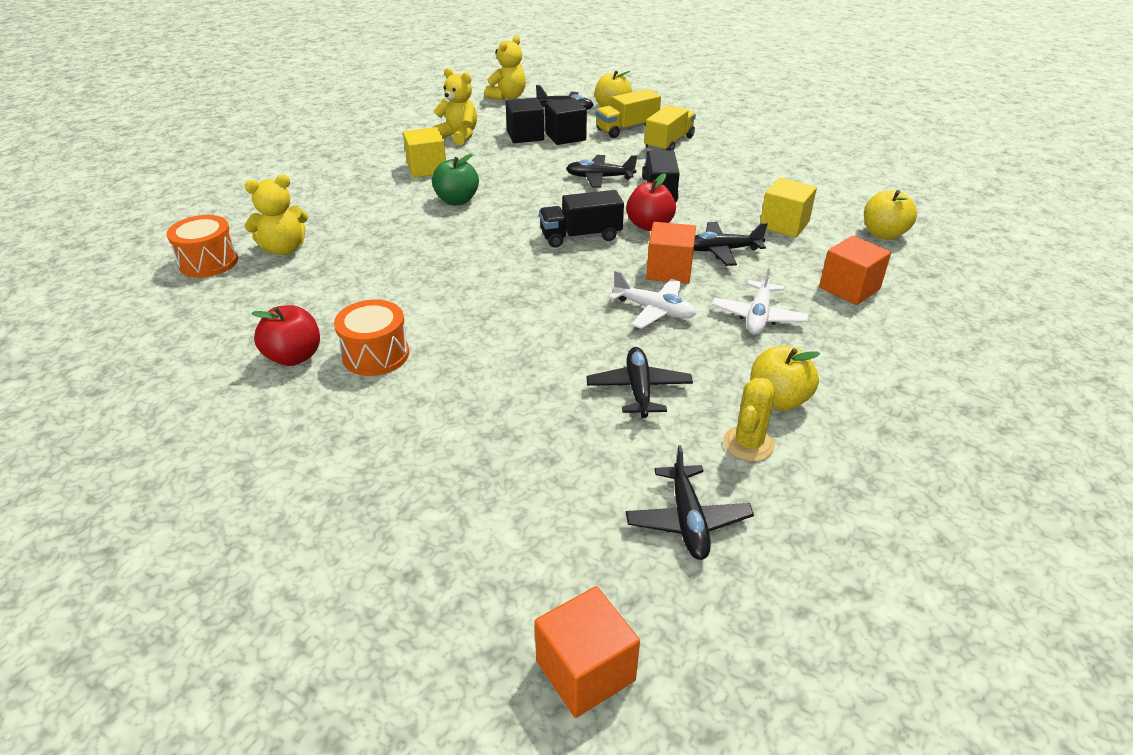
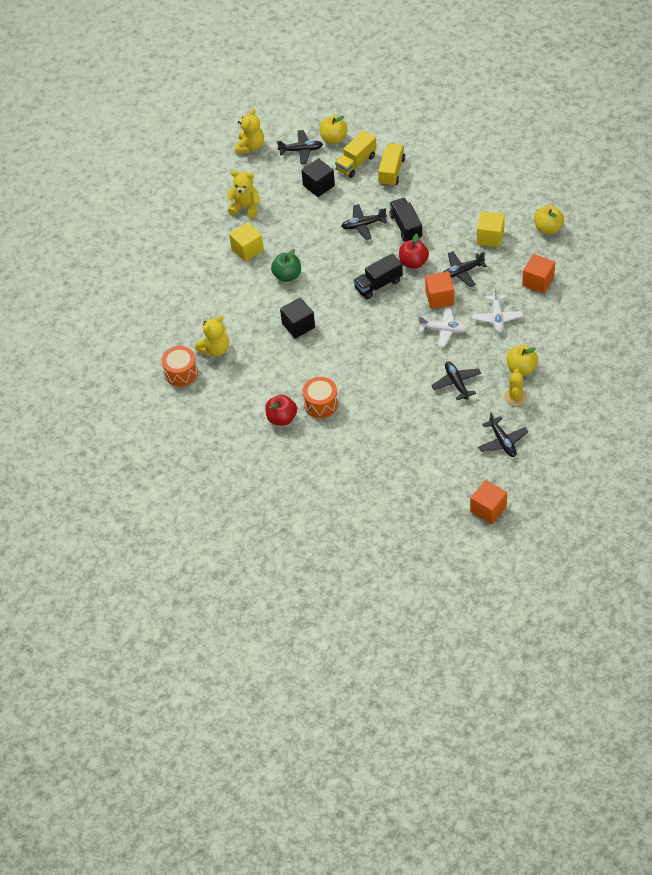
camera: 15 degrees left, 15 degrees up
(525, 135) = (290, 192): black cube -> black cube (298, 325)

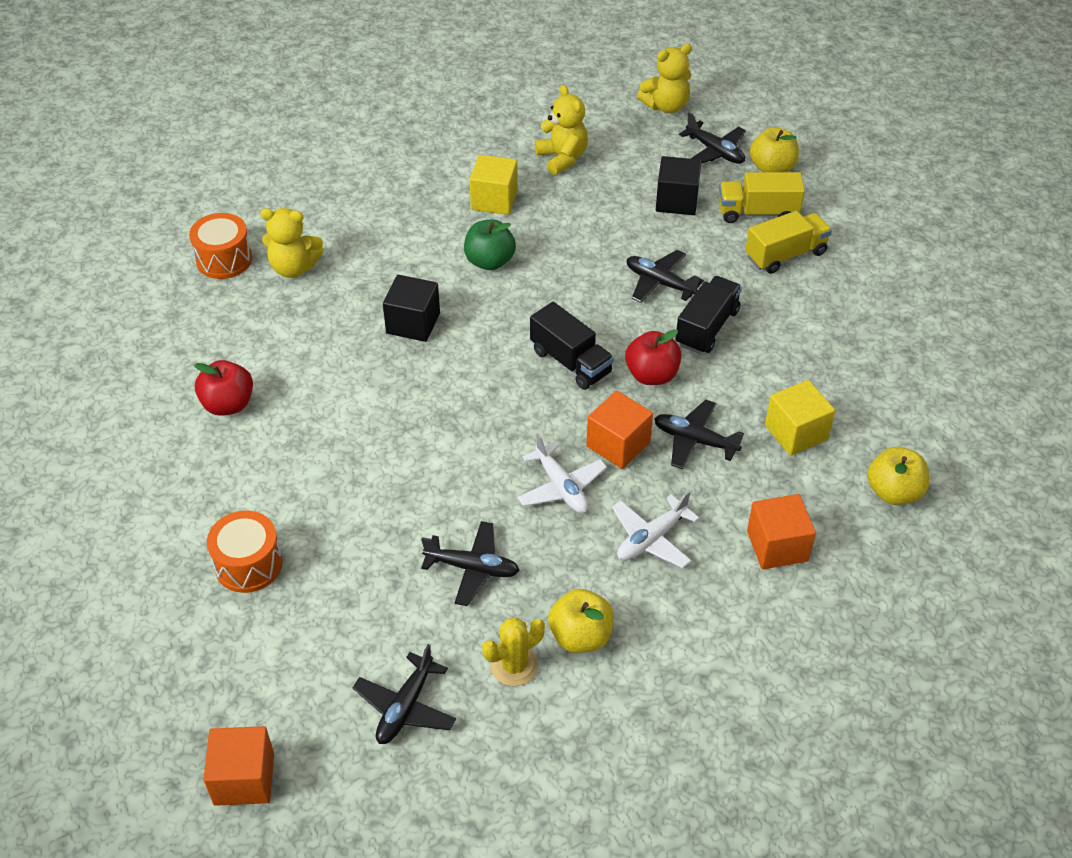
camera: 45 degrees right, 5 degrees down
(321, 404) = (291, 431): orange drum -> orange drum (248, 564)
(378, 285) = (571, 362): black truck -> black truck turned 150 degrees counterclockwise
(456, 383) = (472, 568): black plane -> black plane turned 75 degrees clockwise

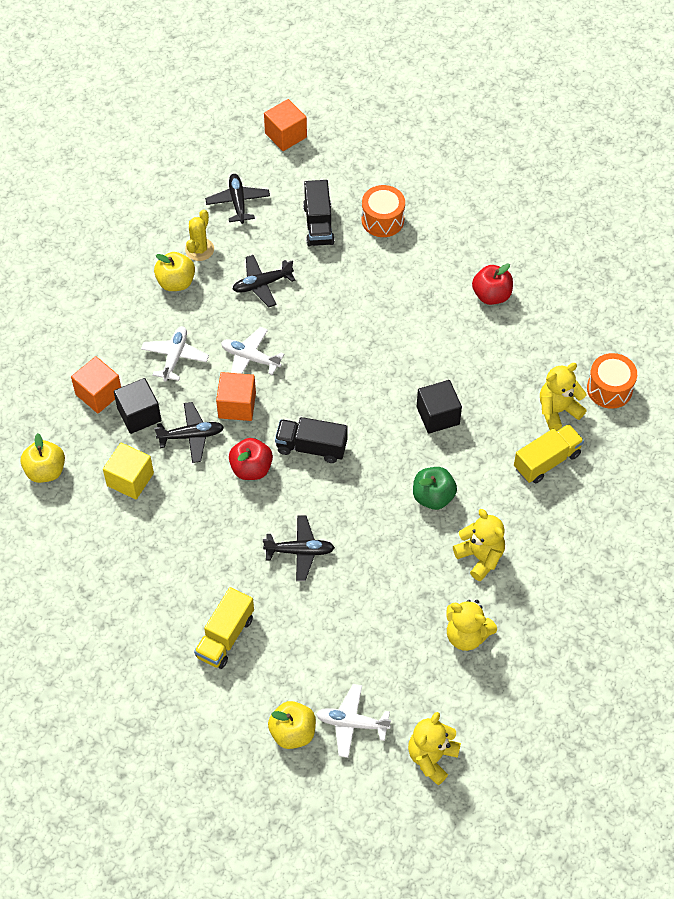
camera: 145 degrees right, 10 degrees up
(494, 200) = (480, 557): yellow cube -> yellow teddy bear
(676, 201) = (344, 643): black cube -> black cube (139, 415)
(707, 327) = (240, 530): black truck -> black truck (318, 225)
(715, 151) = (352, 723): black plane -> white plane
(757, 212) = (273, 670): yellow truck -> yellow truck (546, 461)

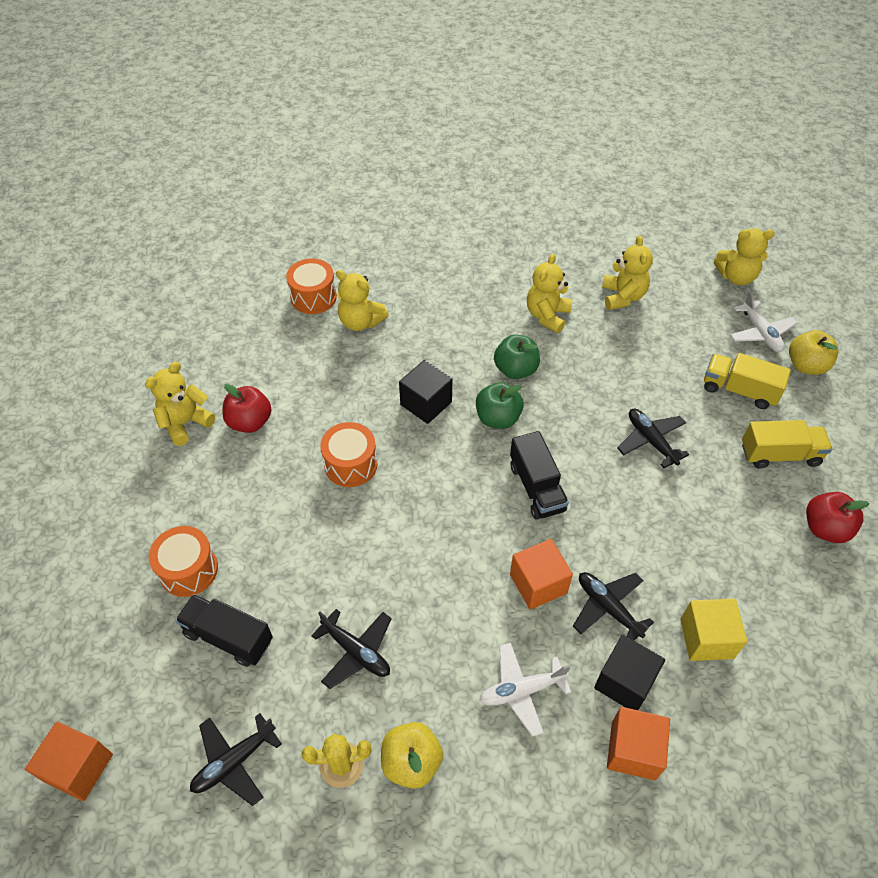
camera: 120 degrees left, 5 degrees down
(46, 471) = (774, 742): yellow apple -> none
(250, 358) = (469, 605): white plane -> none
(251, 468) = (600, 527): red apple -> red apple (825, 528)
(318, 225) = (228, 637): black truck -> black truck turned 120 degrees counterclockwise
(391, 457) = (498, 418): none -> green apple
(410, 341) = (351, 464): none -> orange drum
(515, 256) = (185, 423): none -> yellow teddy bear
(546, 461) = (419, 310): yellow truck -> yellow truck (739, 390)

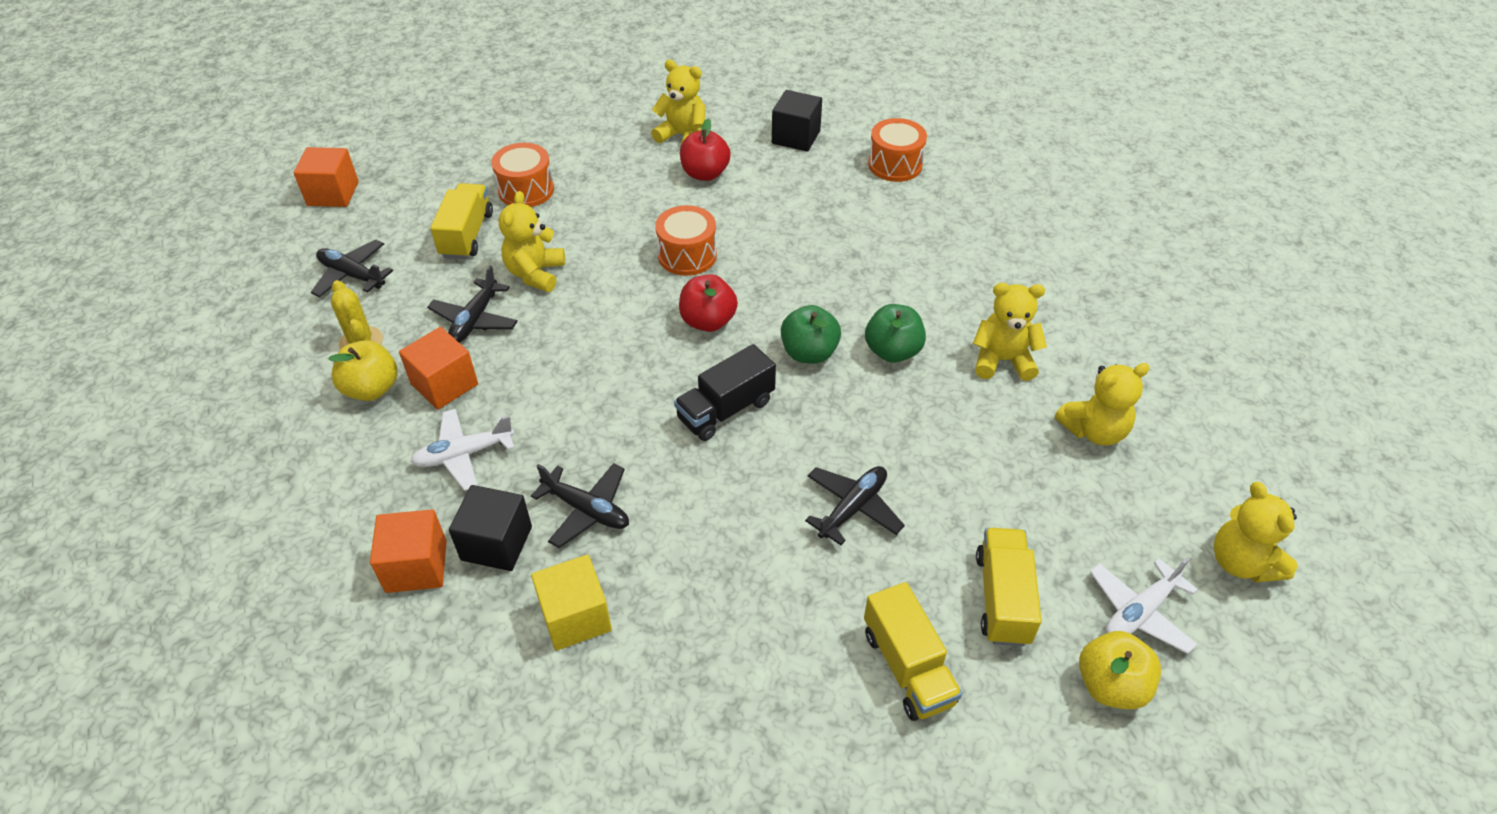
camera: 70 degrees right, 5 degrees down
(228, 637) = (467, 235): black truck -> yellow truck
(360, 322) = (883, 208): yellow teddy bear -> yellow teddy bear (535, 274)
(426, 403) = (797, 288): black cube -> black cube (796, 137)
(522, 691) = (464, 454): white plane -> white plane turned 75 degrees counterclockwise
(538, 583) = (597, 439): orange cube -> orange cube (444, 384)
(608, 608) = (586, 510): black plane -> black plane turned 90 degrees clockwise
(825, 528) = (800, 742): red apple -> red apple (708, 321)

